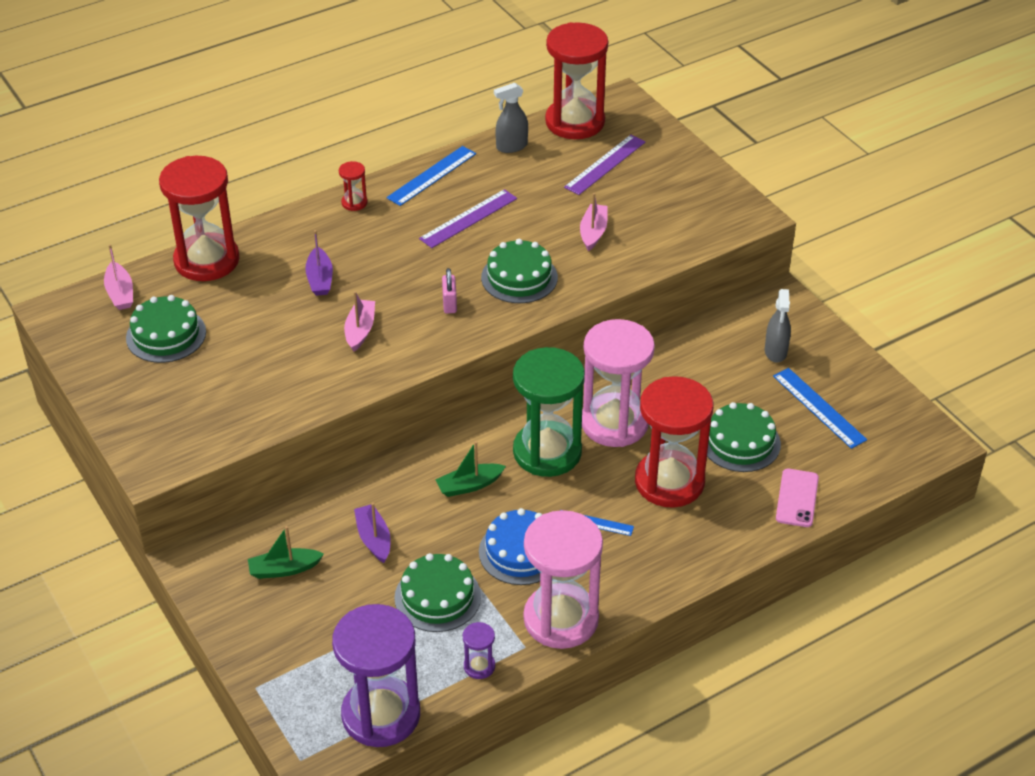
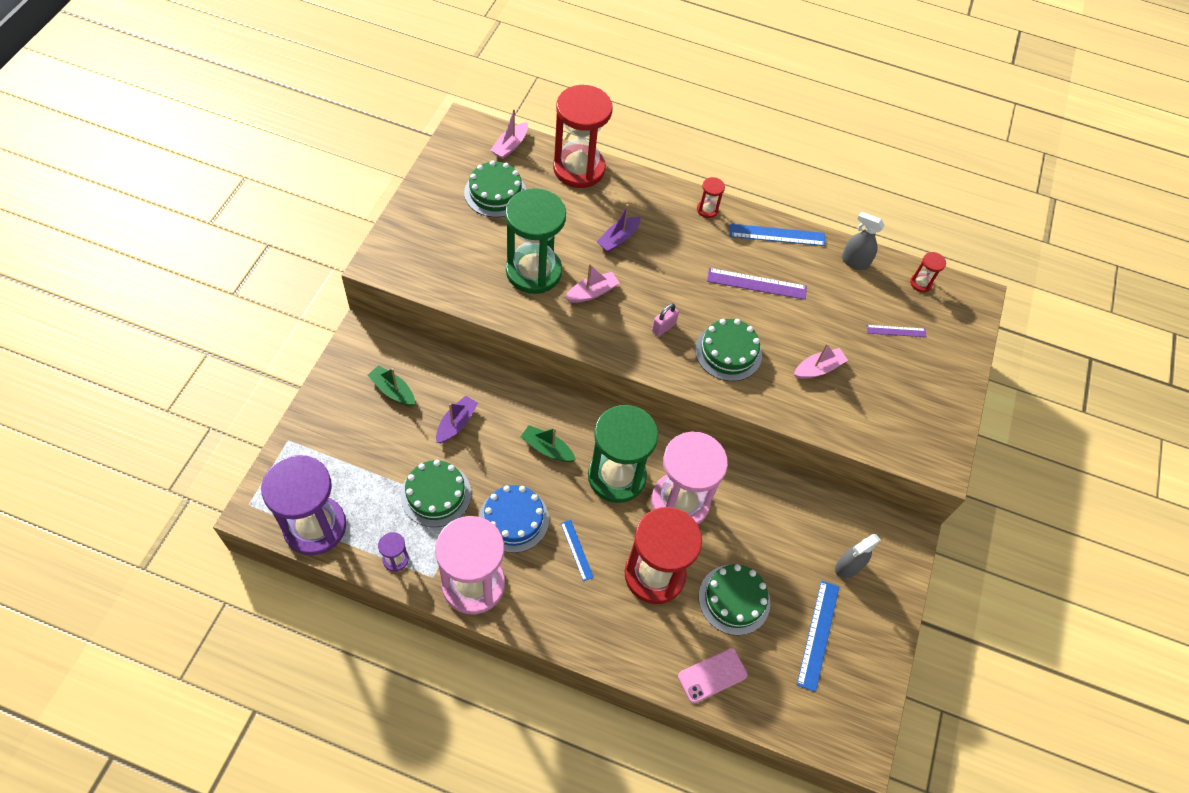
camera: 45 degrees right, 15 degrees up
(291, 357) = (533, 271): none -> green hourglass
(575, 122) = (921, 283): red hourglass -> red hourglass, size x0.41
(605, 164) = (896, 331): purple ruler -> purple ruler, size x0.59

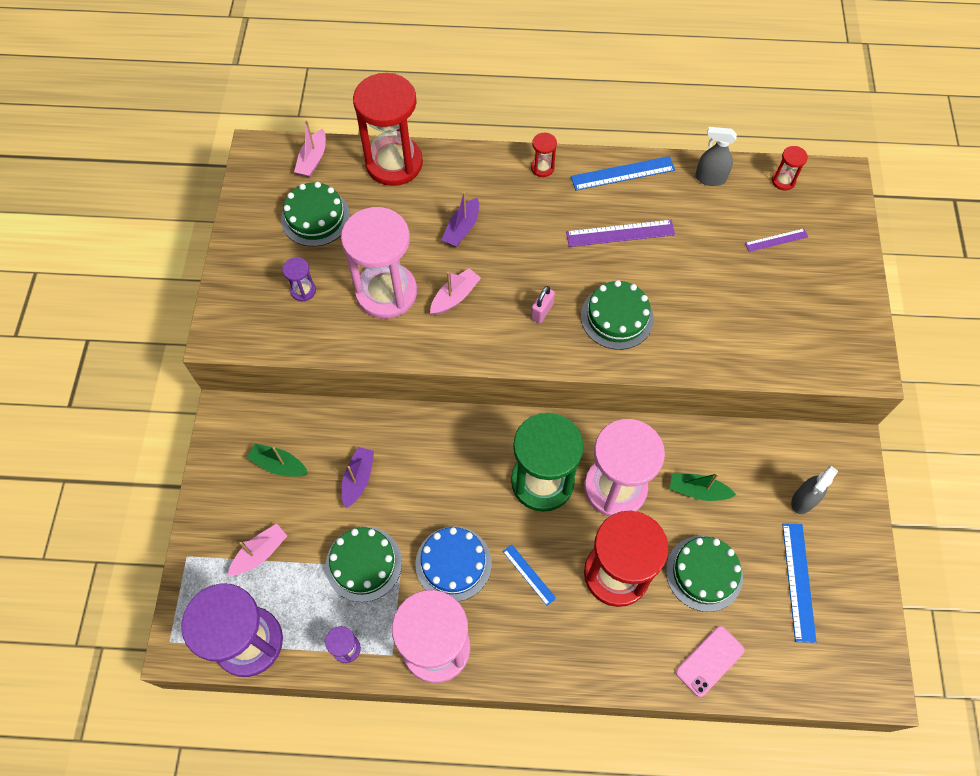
camera: 10 degrees left, 5 degrees up
(463, 249) = (303, 290): none -> purple hourglass
(533, 271) = (386, 292): green hourglass -> pink hourglass
(547, 448) = (461, 475): green boat -> green boat (697, 491)
(818, 368) = (713, 306): pink boat -> pink boat (260, 553)

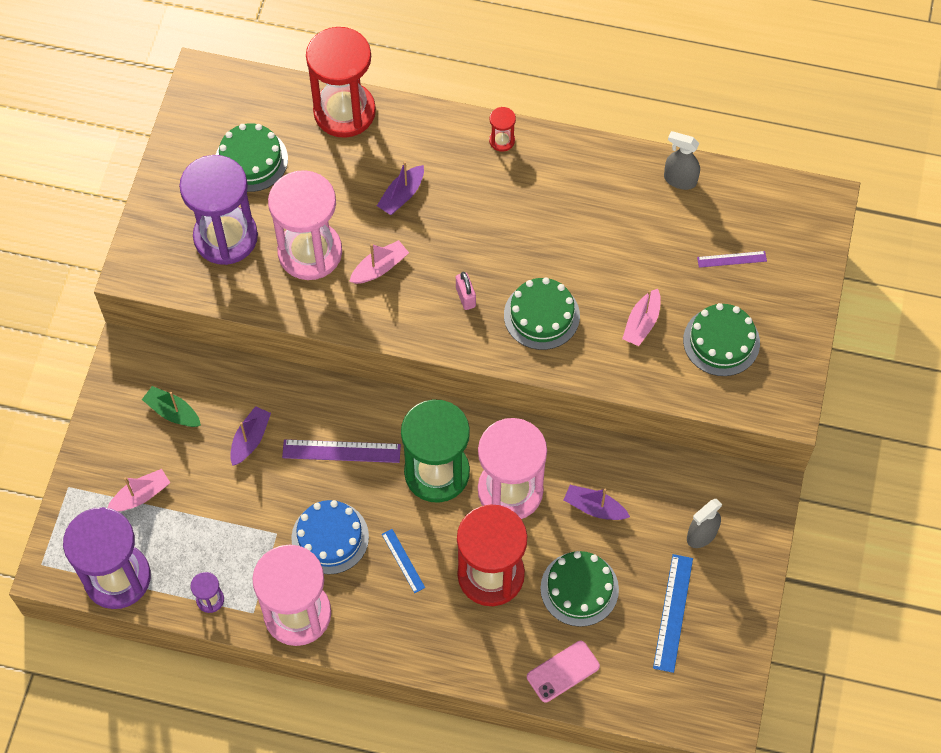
camera: 10 degrees right, 0 degrees up
(303, 290) = (225, 237): purple hourglass -> purple hourglass, size x2.43
(313, 160) = (259, 95): pink boat -> pink boat (641, 323)
(363, 563) = (241, 523): green cake -> green cake (721, 341)
(542, 311) = (465, 297): pink padlock -> pink padlock turned 60 degrees counterclockwise
(620, 233) = (567, 226): purple ruler -> purple ruler (341, 451)
(622, 173) = (586, 160): blue ruler -> none
(697, 491) = (594, 508): green boat -> purple boat
(783, 181) = (758, 195): red hourglass -> none

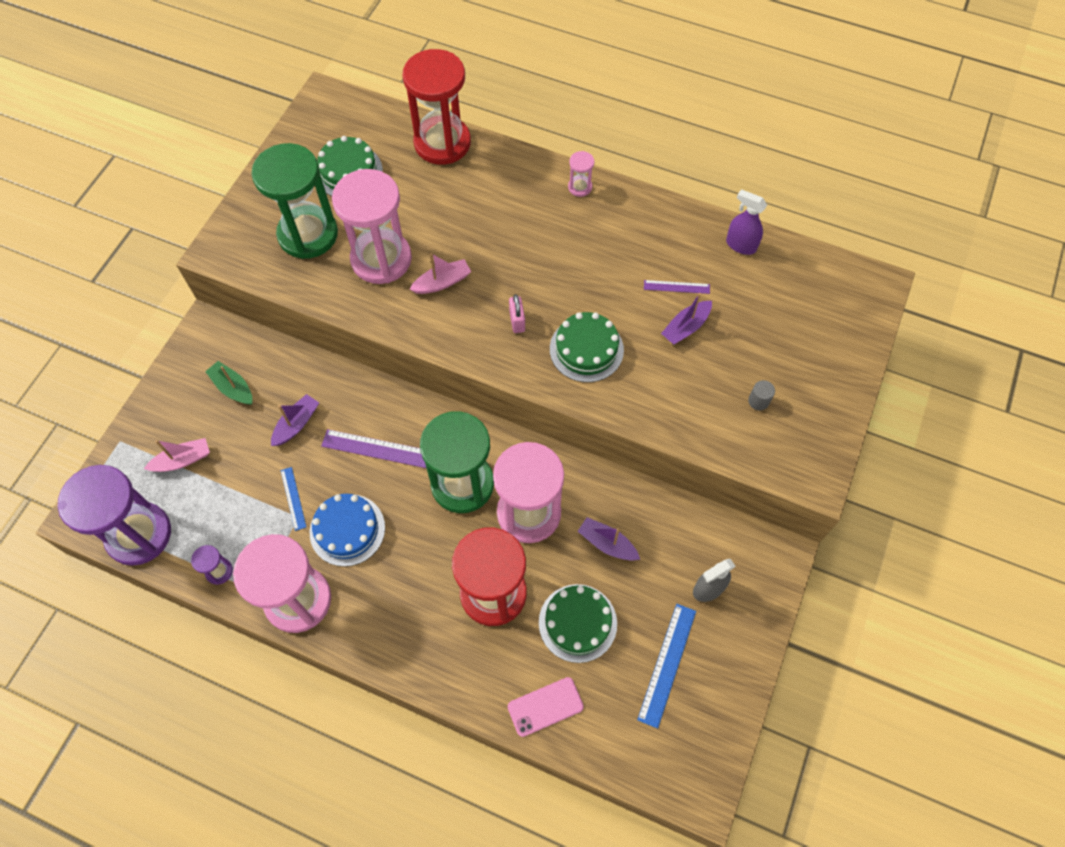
camera: 10 degrees right, 0 degrees up
(225, 237) = (308, 234): purple hourglass -> green hourglass
(402, 195) = (477, 221): purple boat -> purple boat (685, 327)
(403, 560) = (411, 564): blue ruler -> blue ruler (293, 498)
(502, 140) = (580, 187): red hourglass -> pink hourglass
(641, 323) = (682, 371): pink boat -> none
(679, 180) = (740, 245): grey spray bottle -> purple spray bottle
(721, 341) = (758, 401): green cake -> grey cylinder
(732, 259) = (780, 325): purple ruler -> purple ruler (676, 287)

